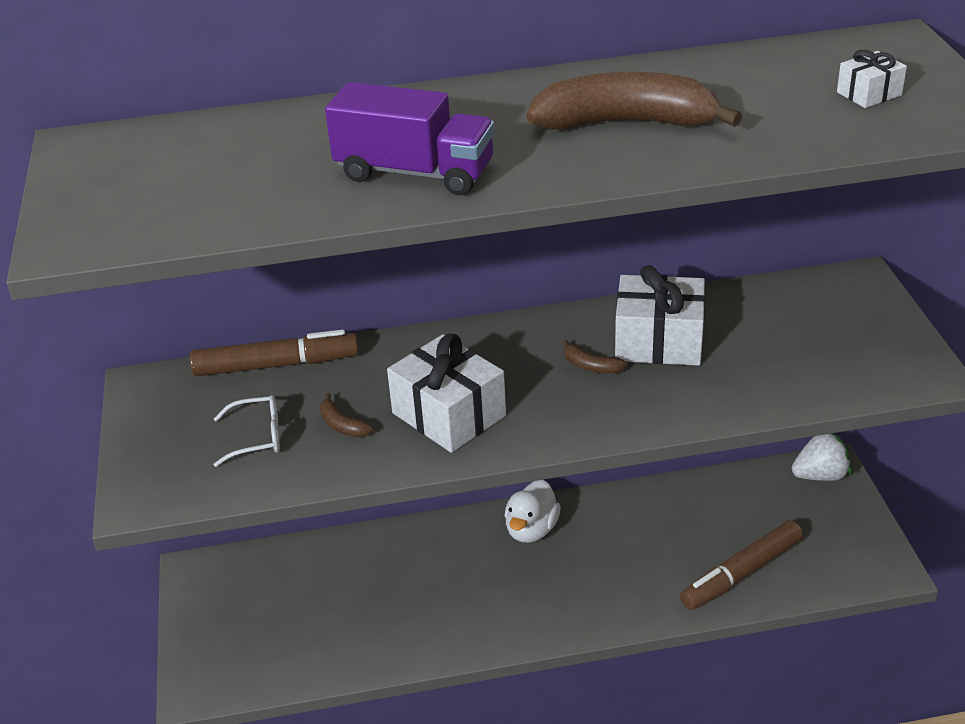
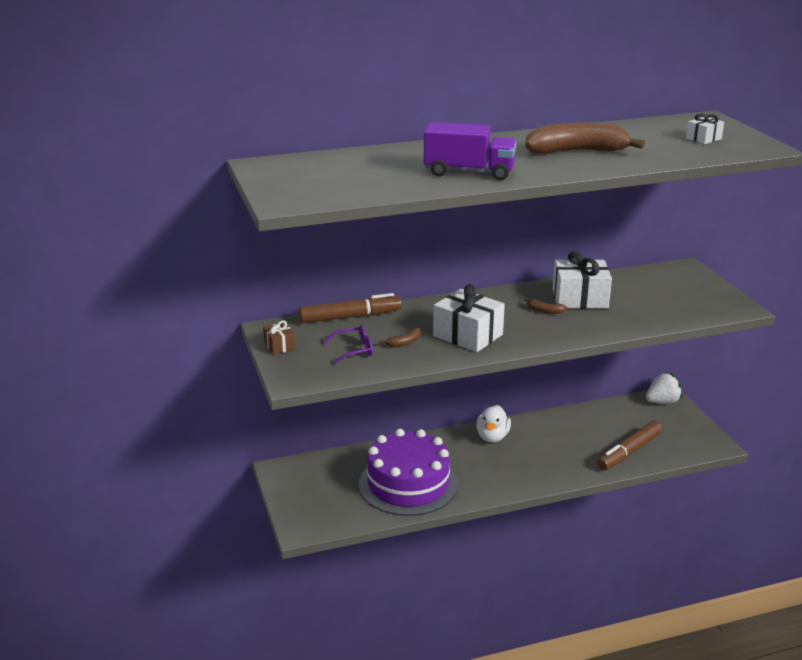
camera: 10 degrees left, 10 degrees down
(146, 422) = (279, 346): none -> brown gift
(257, 437) = (354, 350): white glasses -> purple glasses
(342, 425) = (404, 342): brown banana -> brown banana turned 75 degrees counterclockwise
(378, 613) = (408, 484): none -> purple cake

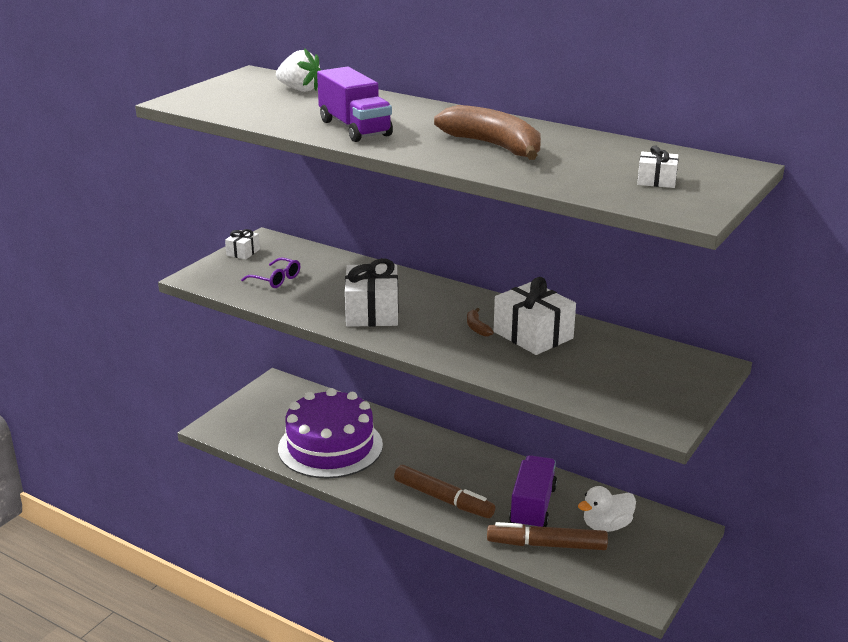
camera: 50 degrees right, 0 degrees up
(279, 346) = (243, 252): brown gift -> white gift
(350, 317) = (330, 257): brown marker -> brown marker (443, 499)
(404, 342) = (318, 292): brown banana -> none
(492, 437) = (459, 457): white duck -> white duck (606, 526)
(583, 437) = (532, 507): none -> purple truck
(662, 401) = (675, 530): white strawberry -> white strawberry (300, 89)

